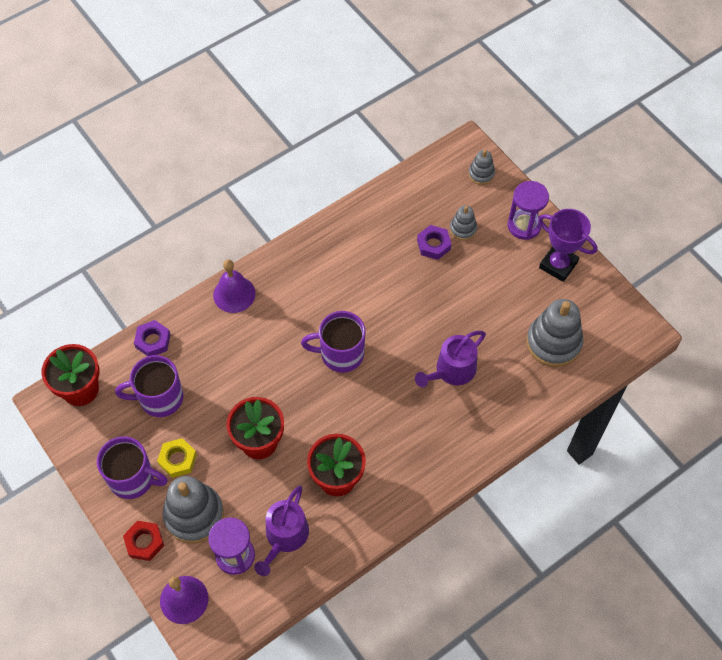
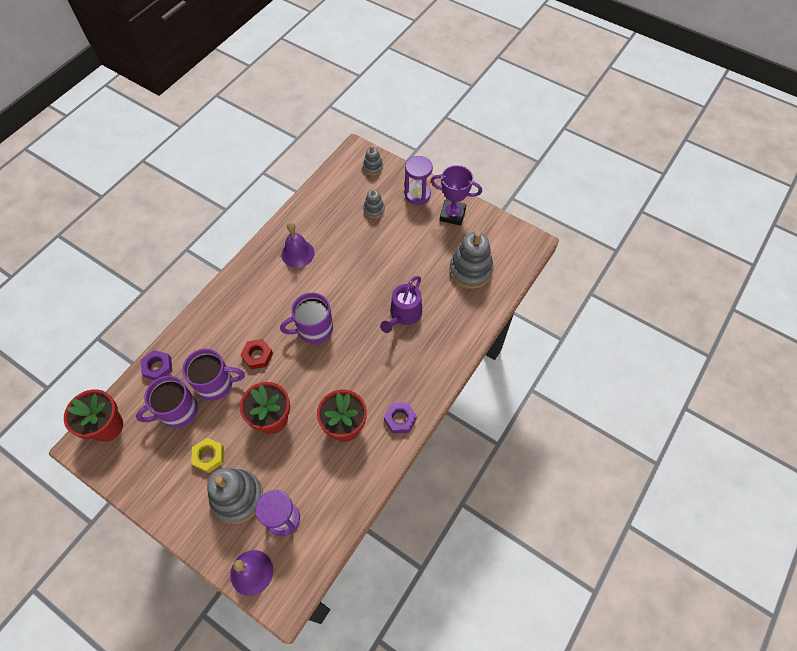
camera: 20 degrees left, 0 degrees up
(133, 479) = (175, 485): purple mug -> purple mug (216, 384)
(144, 542) = (202, 535): red nut -> red nut (257, 356)
(234, 294) = (213, 310): purple bell -> purple bell (297, 253)
(285, 536) = (319, 488): purple watering can -> none
(433, 245) = (356, 227): purple nut -> purple nut (400, 419)

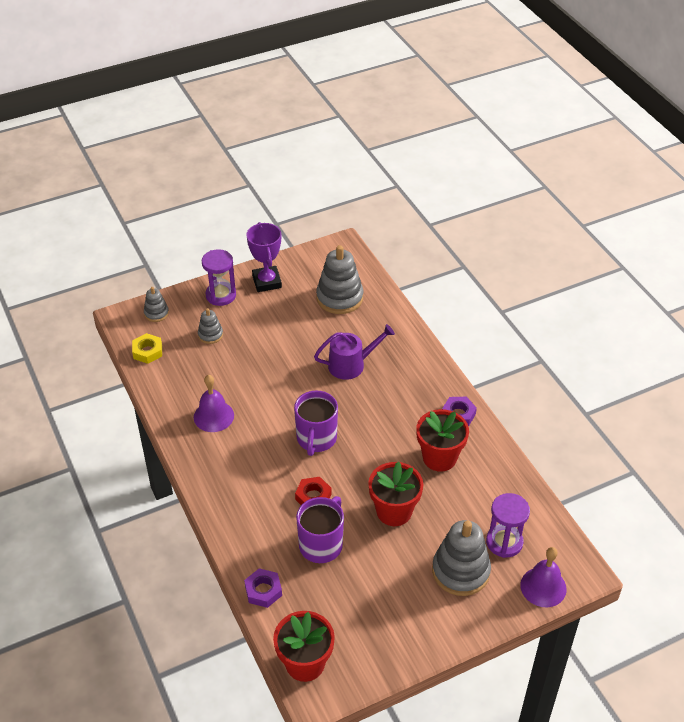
camera: 60 degrees left, 15 degrees down
(178, 411) = (331, 590): purple mug -> none
(209, 456) = (401, 580): yellow nut -> yellow nut (147, 351)
(404, 314) = (351, 365): purple watering can -> purple watering can turned 75 degrees counterclockwise
(452, 215) = (267, 282): purple trophy -> purple trophy turned 60 degrees counterclockwise

